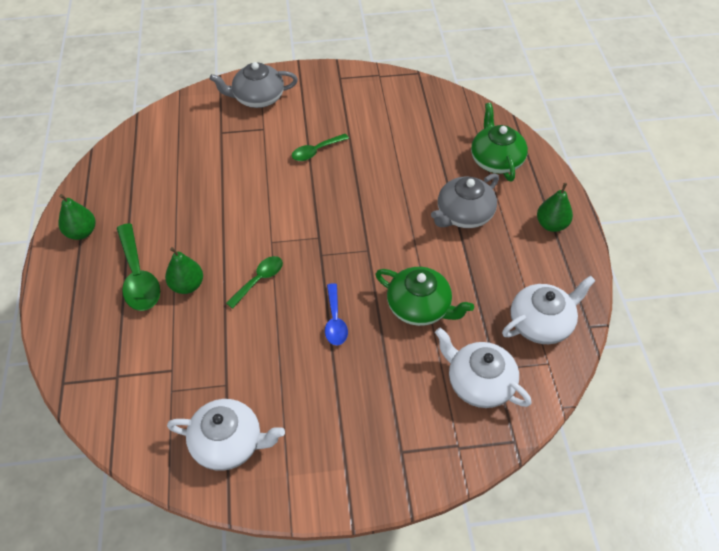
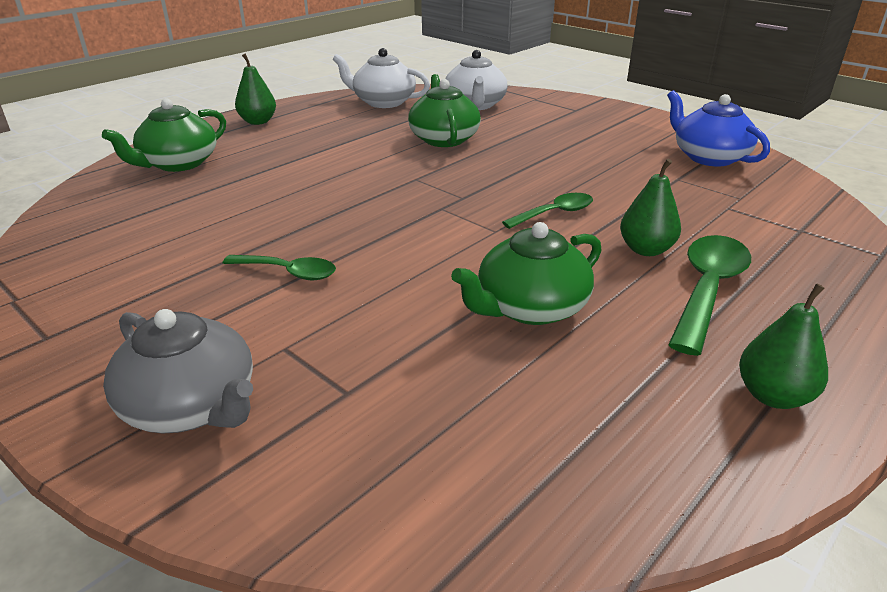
camera: 130 degrees left, 20 degrees down
(202, 207) = (530, 307): none -> green teapot
(228, 443) = (708, 157): white teapot -> blue teapot
(259, 280) = (555, 213): green spoon -> green spoon turned 150 degrees clockwise
(335, 321) = (524, 162): blue spoon -> none
(463, 214) = (294, 154): grey teapot -> none

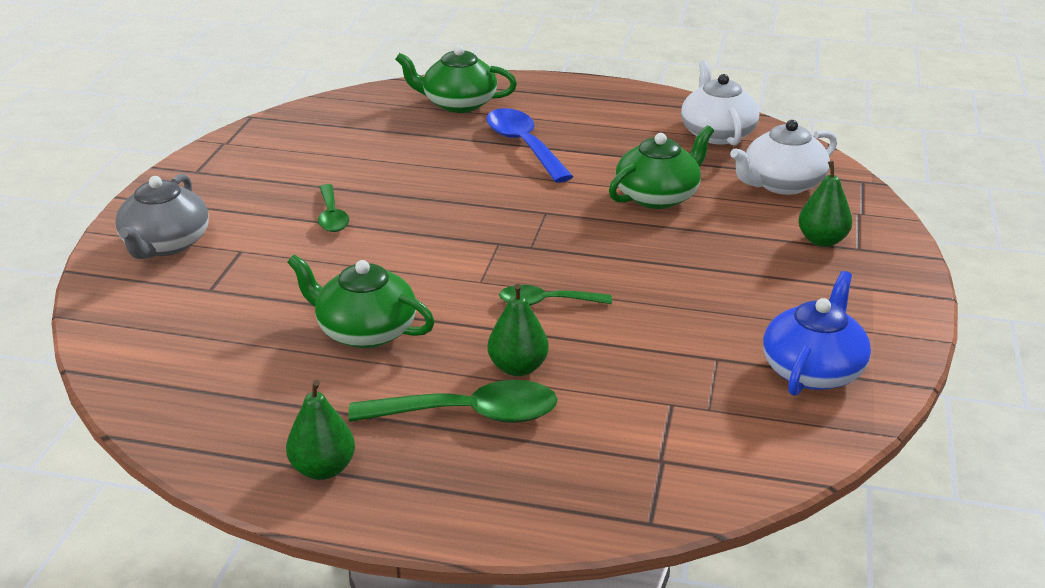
camera: 60 degrees right, 0 degrees up
(258, 122) = (583, 97): green pear -> green pear (822, 240)
(297, 159) = (524, 146): none -> blue spoon
(555, 213) = (546, 302): green spoon -> green spoon turned 150 degrees clockwise

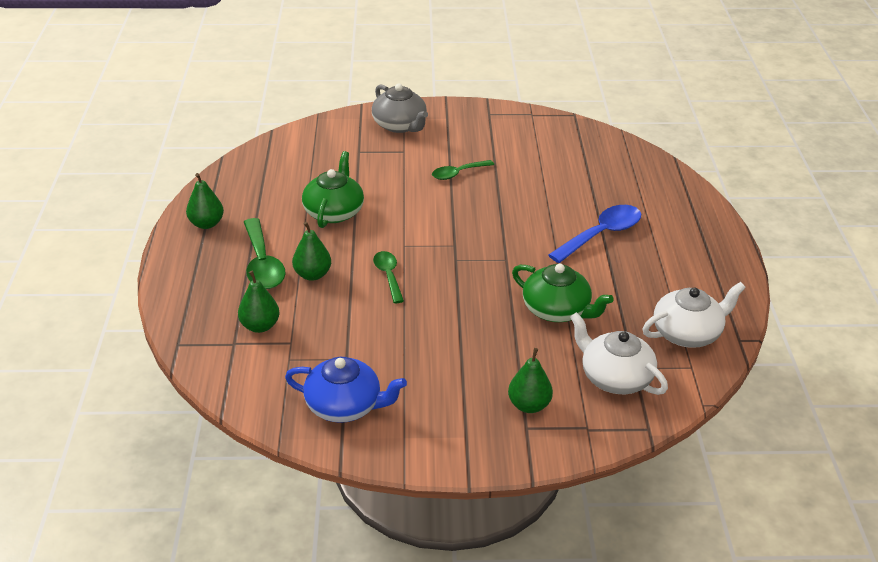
camera: 75 degrees right, 5 degrees up
(165, 244) = (400, 125): grey teapot -> grey teapot turned 120 degrees counterclockwise
(458, 104) = (651, 193): green teapot -> none
(627, 430) = (260, 326): none -> green pear

